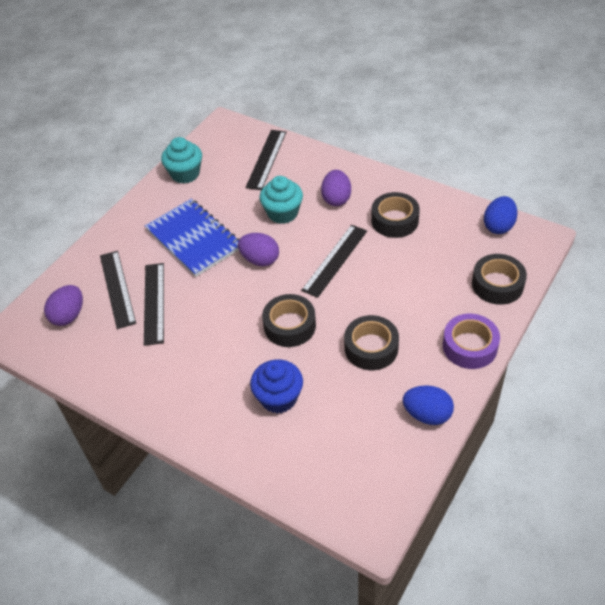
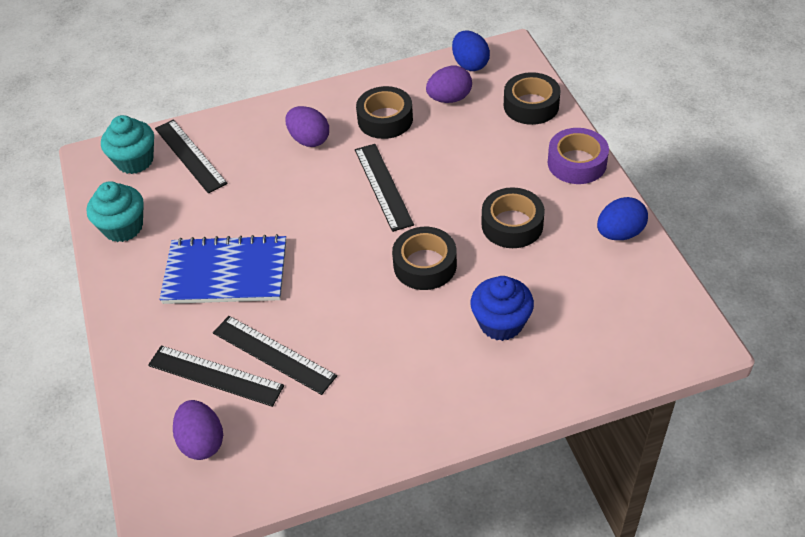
camera: 50 degrees left, 0 degrees up
(260, 260) = (317, 238): purple egg -> purple egg (449, 99)
(282, 213) = (278, 186): turquoise cupcake -> turquoise cupcake (135, 161)

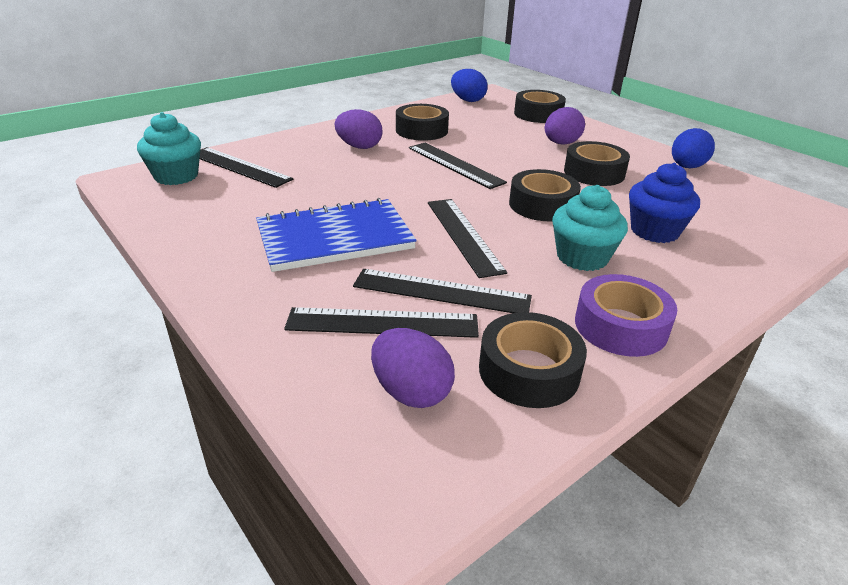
camera: 25 degrees left, 15 degrees down
(123, 227) = (186, 221): turquoise cupcake -> turquoise cupcake (582, 257)
(287, 446) = (529, 371): none -> black tape
(330, 291) = (464, 235): none -> black ruler
(449, 99) = (467, 116): purple egg -> purple egg (561, 143)
(577, 163) = (607, 137): purple tape -> purple tape (620, 326)

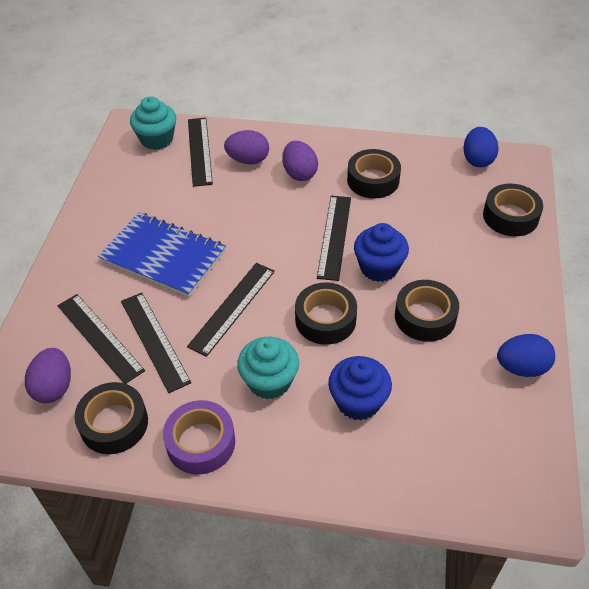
camera: 50 degrees right, 15 degrees up
(517, 165) = (379, 267): none -> blue cupcake
(561, 143) = (461, 266): purple egg -> purple egg (248, 160)

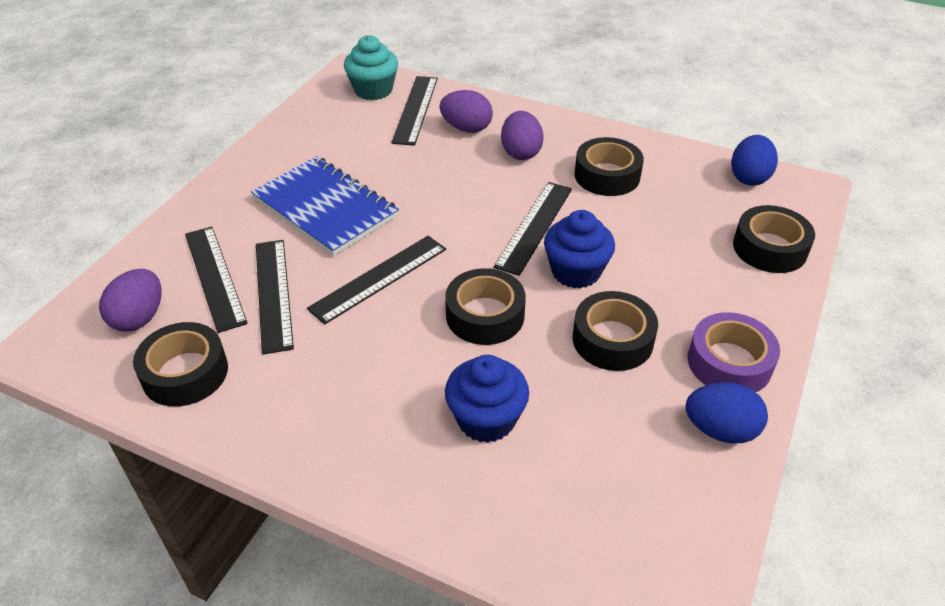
camera: 15 degrees right, 5 degrees down
(201, 442) = (273, 419): purple tape -> purple tape (729, 362)
(269, 381) = (386, 369): turquoise cupcake -> none

